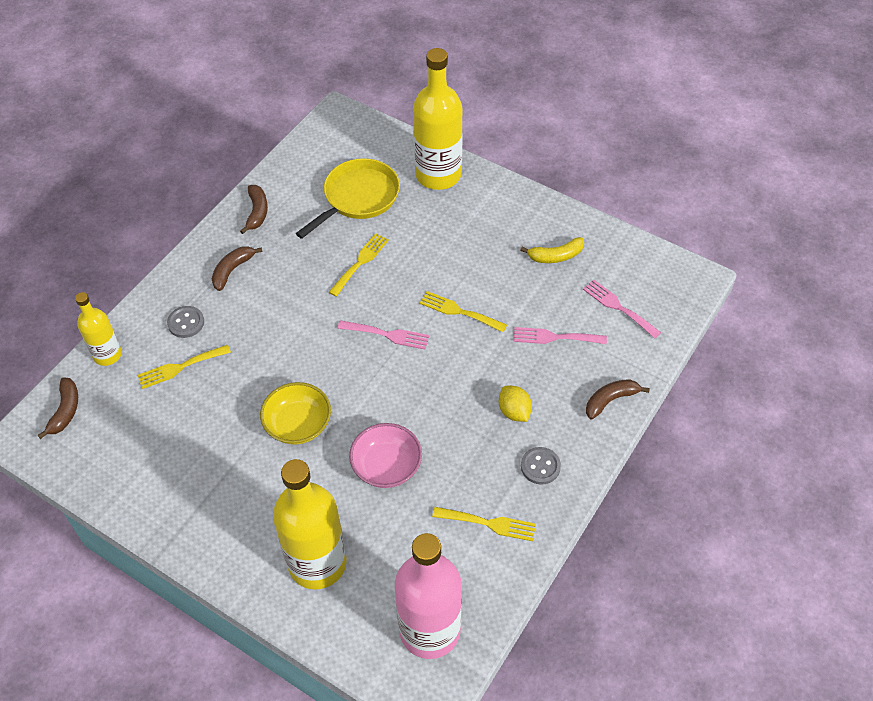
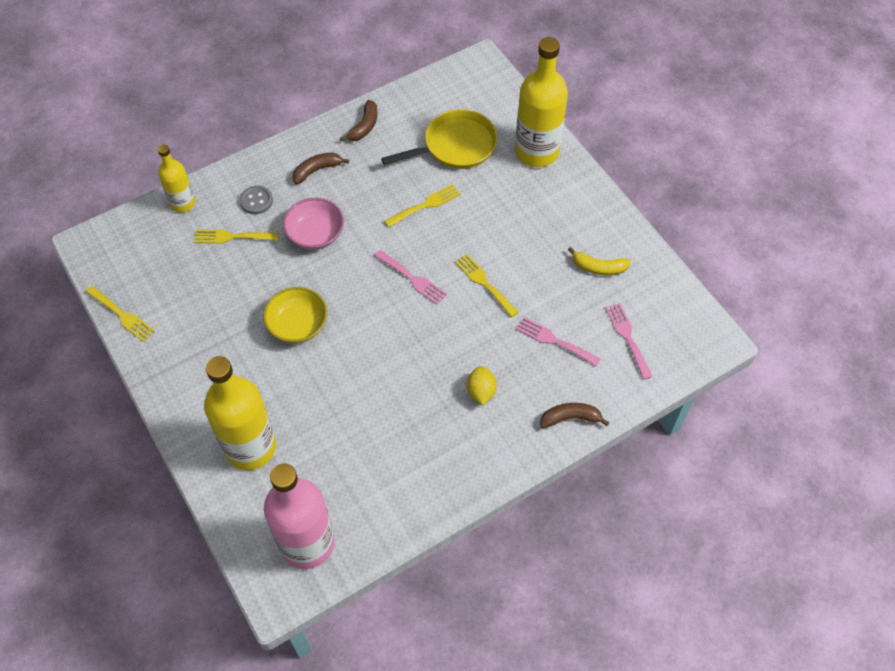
camera: 25 degrees right, 5 degrees up
(65, 411) = (128, 236): brown banana -> none
(386, 466) = (349, 392): pink bowl -> pink bowl (315, 234)
(489, 523) = (404, 478): yellow fork -> yellow fork (122, 315)
(540, 466) = (475, 449): grey button -> none

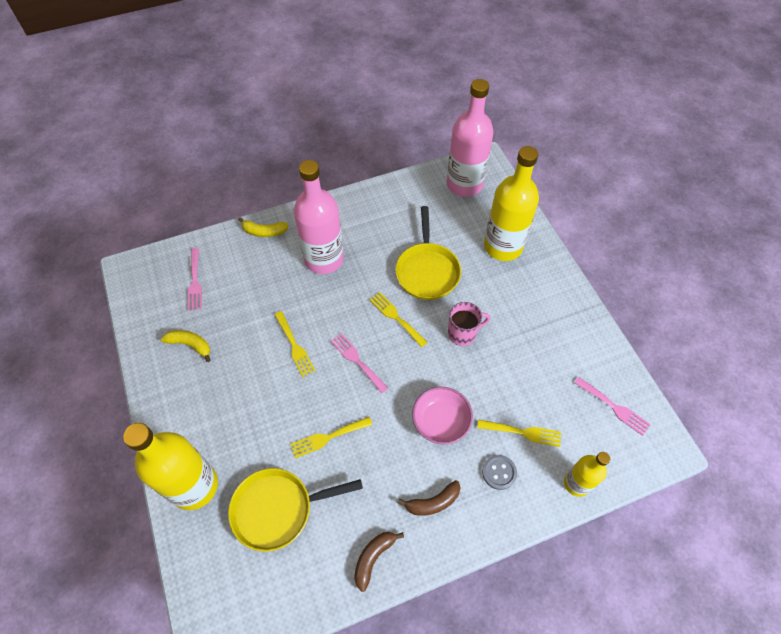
camera: 170 degrees left, 0 degrees up
(122, 315) = (619, 367): yellow fork -> yellow fork (396, 317)
(298, 325) = (463, 333): yellow bowl -> pink mug
(347, 396) = (427, 271): none -> yellow pan
(481, 391) = (324, 259): yellow lemon -> pink bottle
(554, 341) = (254, 288): pink fork -> pink fork (614, 407)
(570, 418) = (264, 232): brown banana -> yellow banana

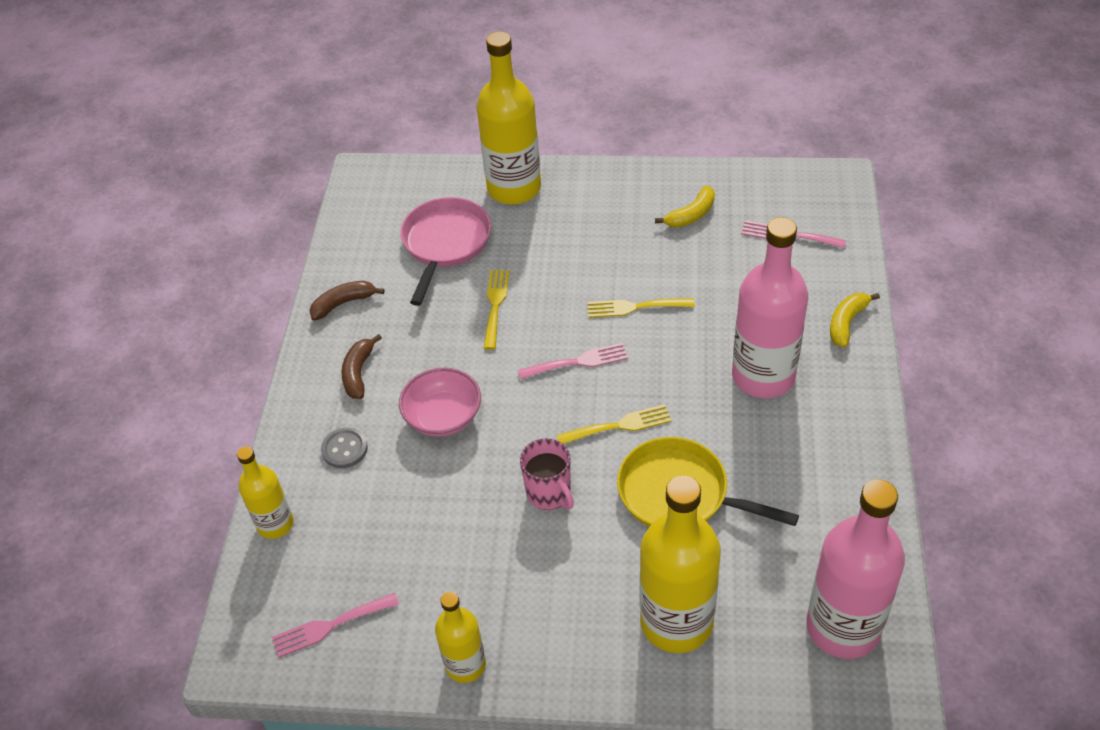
camera: 120 degrees right, 10 degrees down
(278, 509) = (445, 244): yellow pan -> pink pan
(373, 558) = (343, 303): brown banana -> brown banana turned 90 degrees counterclockwise
(463, 333) = (549, 493): pink mug -> pink mug turned 45 degrees counterclockwise
(523, 432) = (372, 498): yellow fork -> none
(587, 327) = (465, 665): none -> yellow bottle

